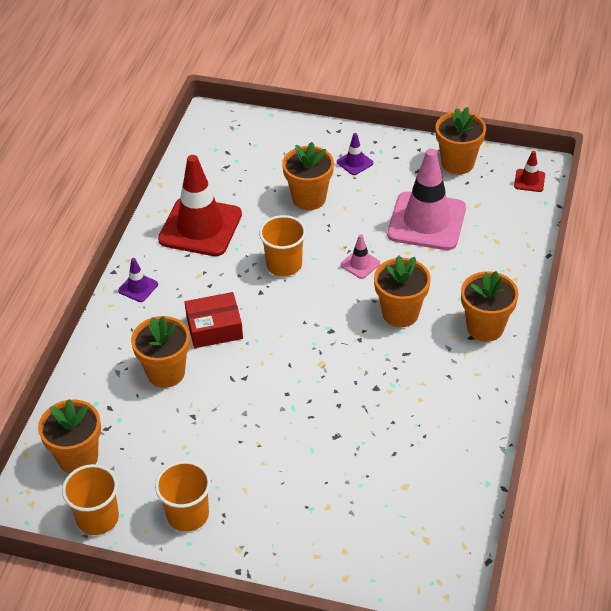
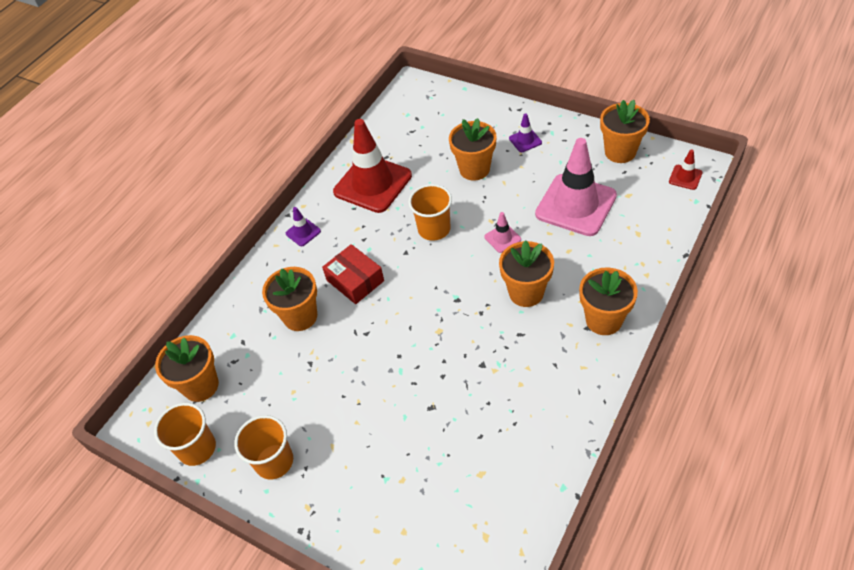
camera: 20 degrees right, 5 degrees up
(214, 328) = (355, 280): red box -> red box turned 45 degrees clockwise

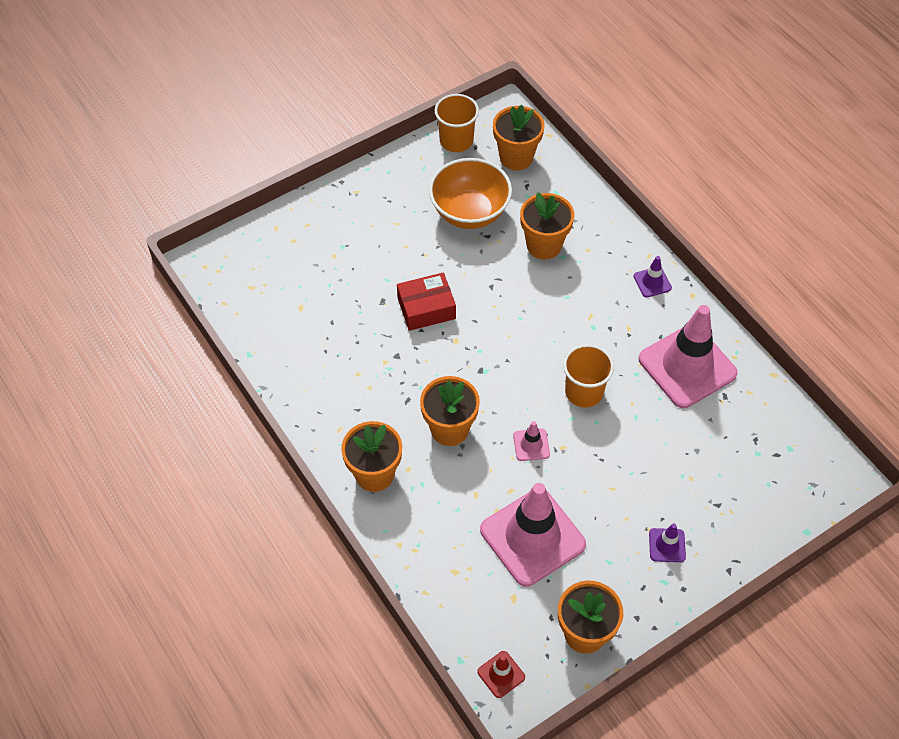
camera: 110 degrees right, 5 degrees up
(274, 461) = (409, 183): orange cup -> none
(288, 390) = (470, 212): none -> orange bowl
(355, 280) = (559, 301): red box -> red box (426, 308)
(372, 184) = (687, 366): red traffic cone -> pink traffic cone
(474, 169) = (650, 470): orange flower pot -> none

